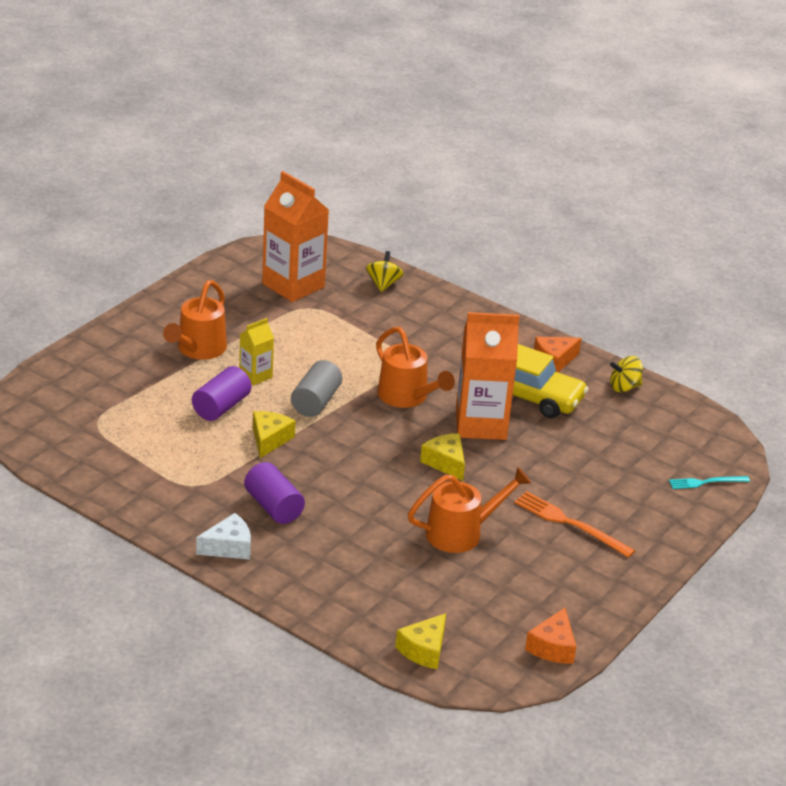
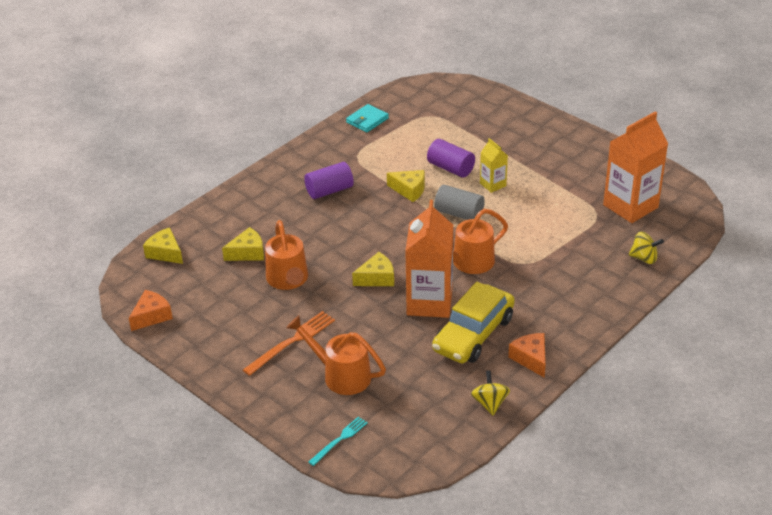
camera: 100 degrees right, 5 degrees up
(104, 478) = (367, 120): none -> turquoise wallet
(198, 350) = (525, 157): orange watering can -> orange watering can (340, 375)
(229, 547) = (288, 171): white cheese -> none
(413, 572) = (248, 253): none -> yellow cheese
(552, 647) = (152, 316): orange cheese -> orange cheese turned 105 degrees clockwise
(706, 482) = (339, 440): turquoise fork -> turquoise fork turned 45 degrees clockwise

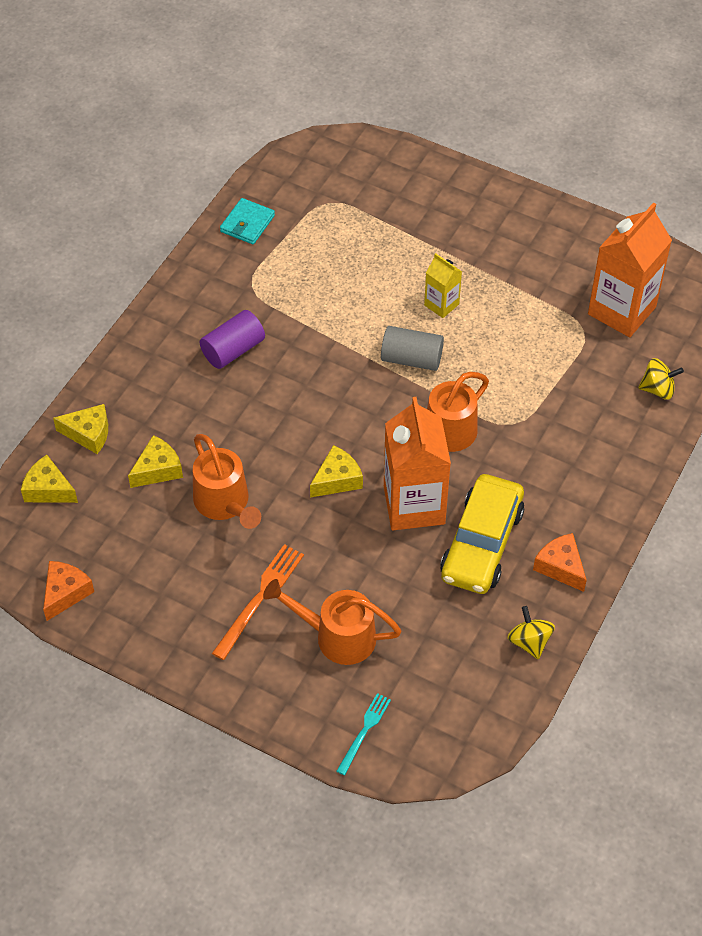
camera: 15 degrees left, 15 degrees up
(409, 190) = (337, 331): yellow cheese -> yellow cheese (88, 434)
(450, 168) = (380, 286): purple cylinder -> none

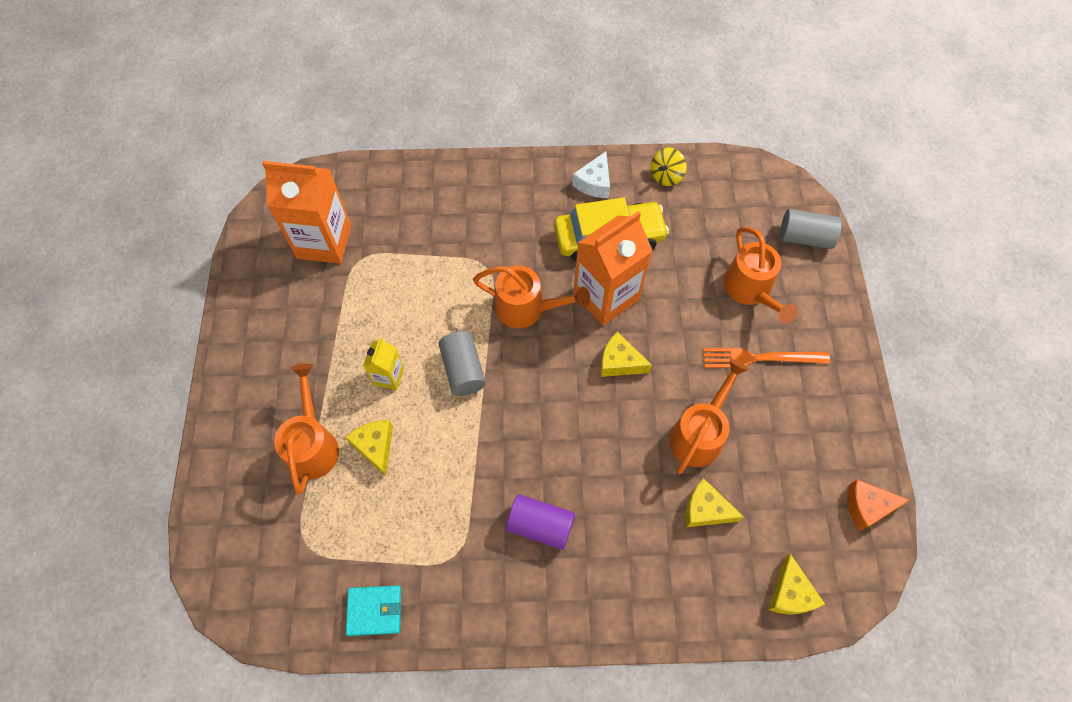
camera: 120 degrees left, 10 degrees up
(88, 434) = (712, 598): yellow cheese -> yellow cheese (375, 446)
(364, 731) = (805, 237): turquoise fork -> grey cylinder
(412, 234) = (313, 444): none -> orange watering can
(560, 567) = (594, 183): orange cheese -> white cheese
(657, 389) = (394, 188): yellow spinning top -> none

